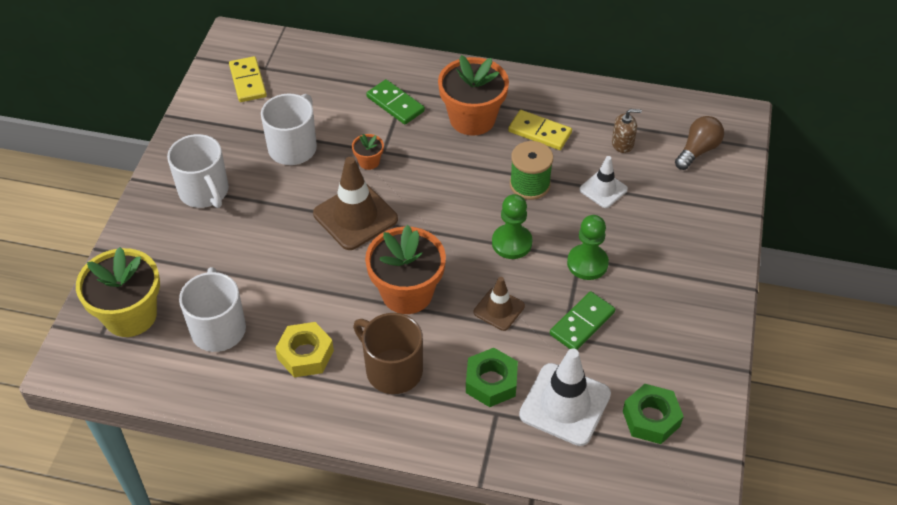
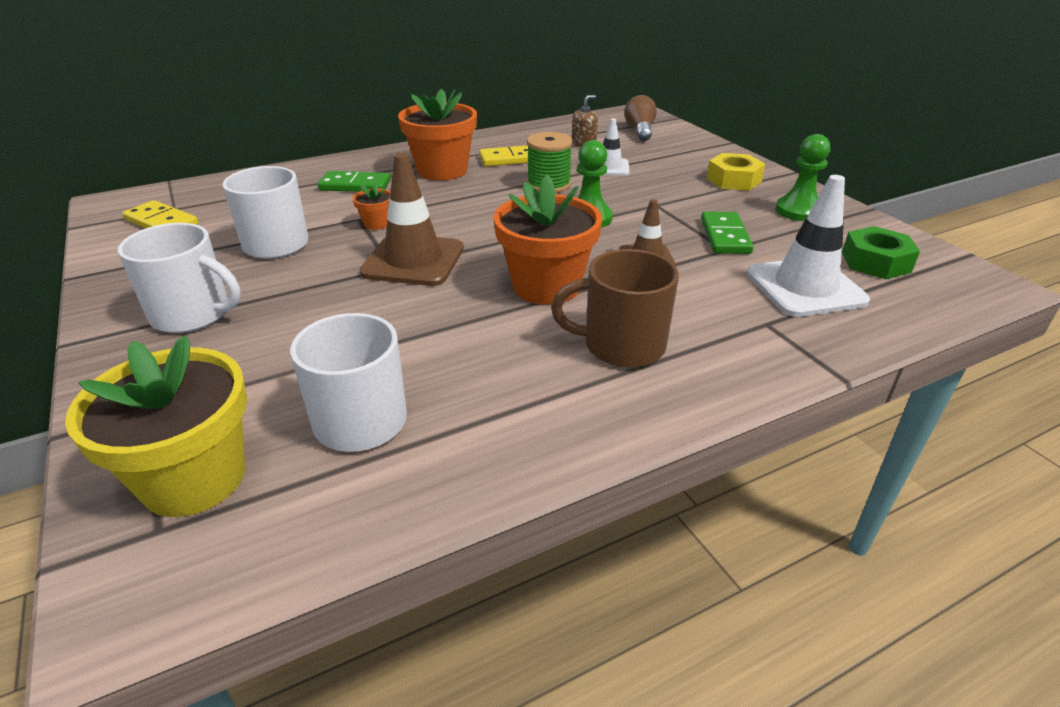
camera: 40 degrees left, 15 degrees down
(305, 354) = (507, 384): yellow nut -> yellow nut (733, 180)
(491, 382) = (724, 305): green nut -> none
(587, 263) = (667, 205): green pawn -> green pawn (798, 211)

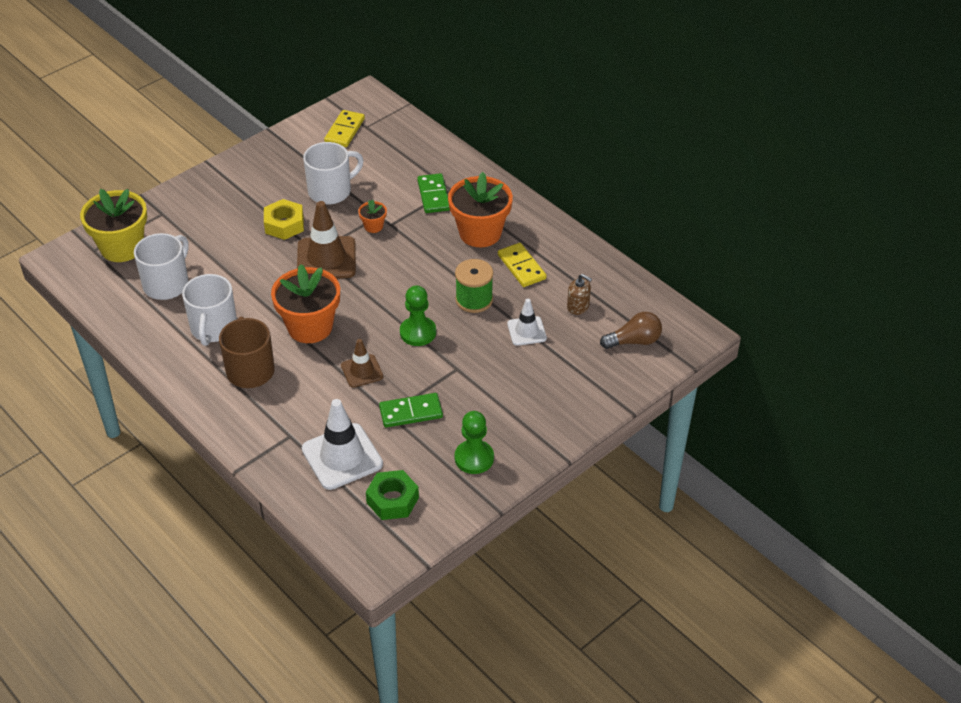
camera: 75 degrees right, 10 degrees up
(193, 314) = (243, 192): white mug -> white mug (213, 328)
(733, 180) = (529, 415): yellow nut -> yellow nut (284, 224)

